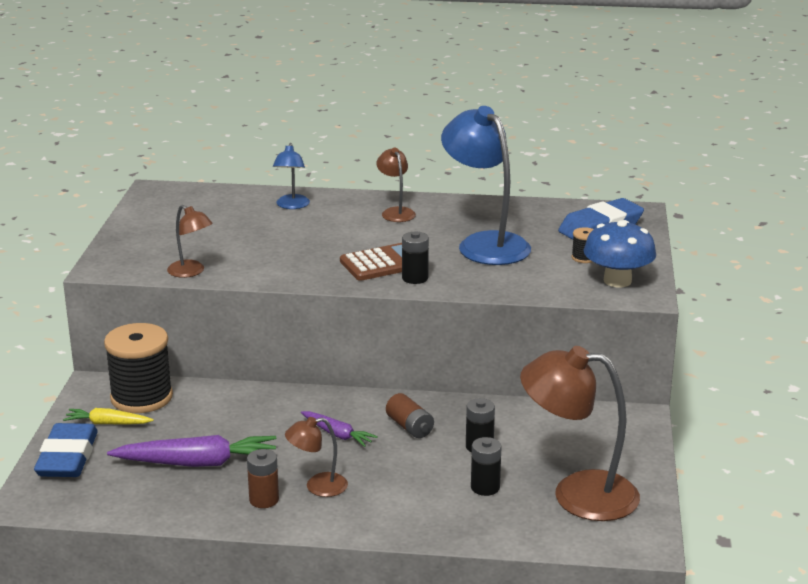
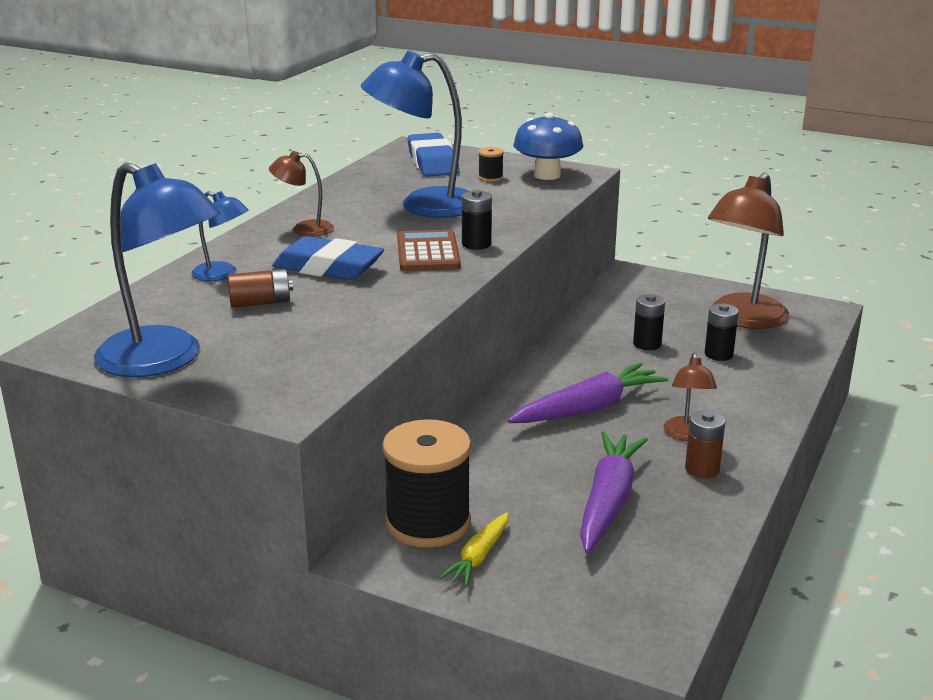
camera: 70 degrees left, 0 degrees up
(67, 458) = (550, 599): blue eraser -> blue eraser (328, 267)
(151, 221) = (164, 360): none -> blue lamp
(191, 272) = (355, 351): brown lamp -> none
(337, 434) = (588, 408): purple carrot -> purple carrot, size x1.79
(410, 427) = (594, 369): brown battery -> brown battery (260, 303)

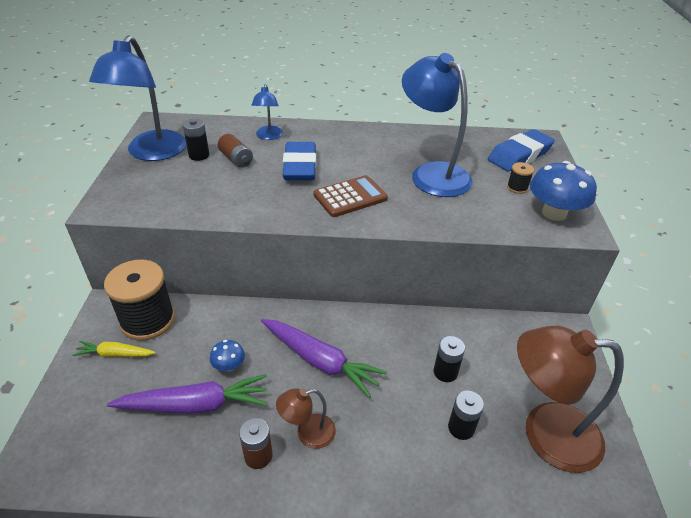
camera: 65 degrees right, 15 degrees up
(304, 229) = (353, 142): brown lamp -> none
(476, 244) = (381, 213): black battery -> black battery (199, 155)
(558, 469) = (229, 366): none -> blue mushroom

